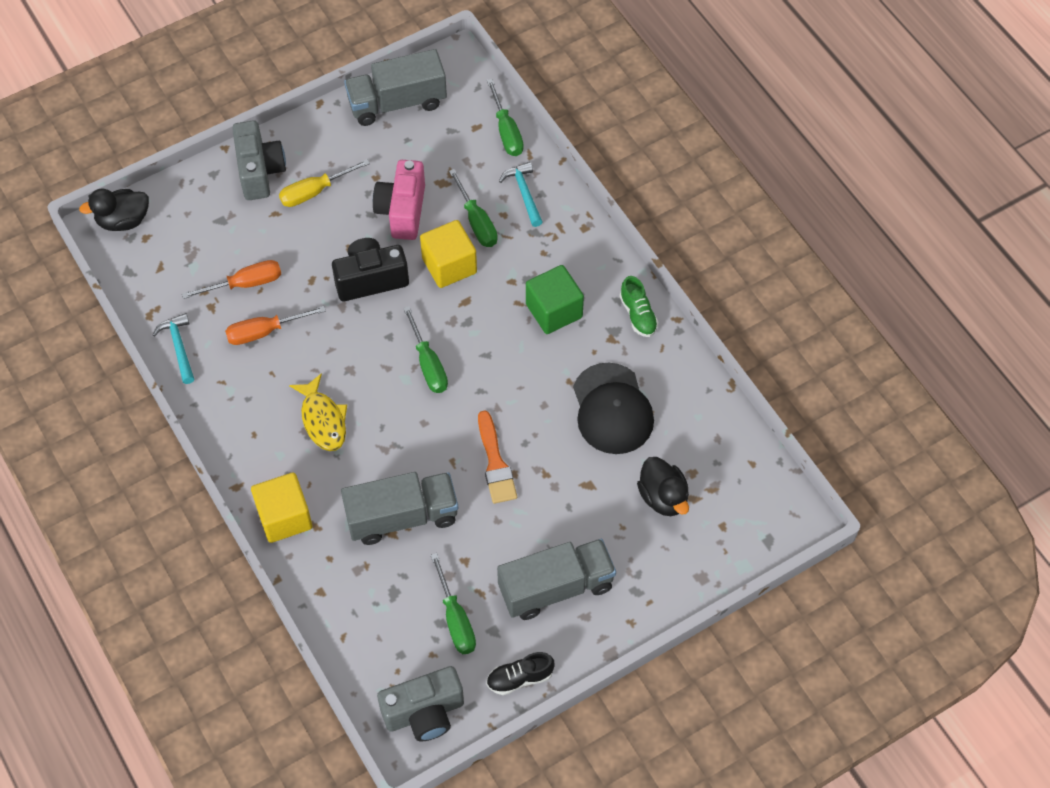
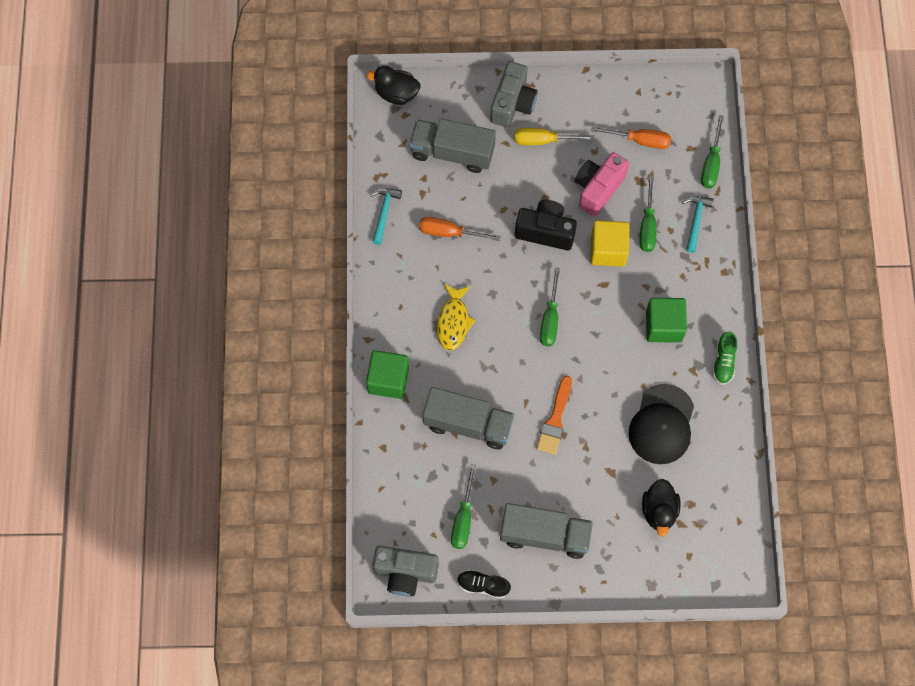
camera: 30 degrees right, 10 degrees up
(245, 284) = (455, 188): orange screwdriver -> orange screwdriver (640, 140)
(284, 517) = (388, 380): yellow cube -> green cube
(397, 103) = (643, 98): grey truck -> grey truck (452, 152)

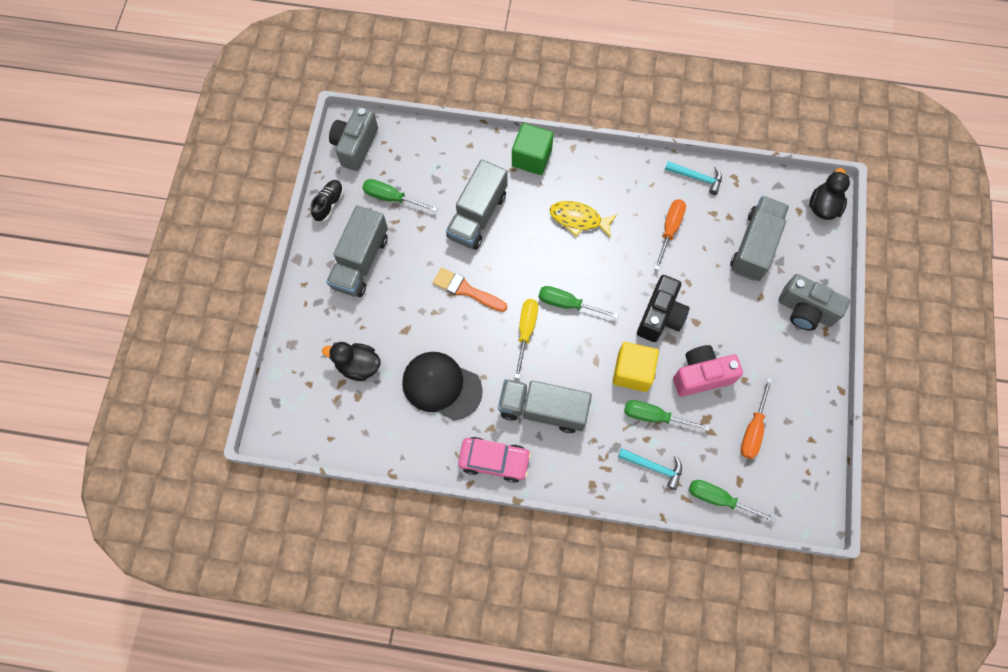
camera: 100 degrees right, 0 degrees up
(543, 140) = (761, 332): yellow screwdriver -> yellow screwdriver (526, 331)
(598, 189) = (701, 375): pink camera -> pink camera turned 60 degrees counterclockwise
(663, 326) = (542, 409): green cube -> grey truck
(723, 362) = (494, 461): green shoe -> pink car

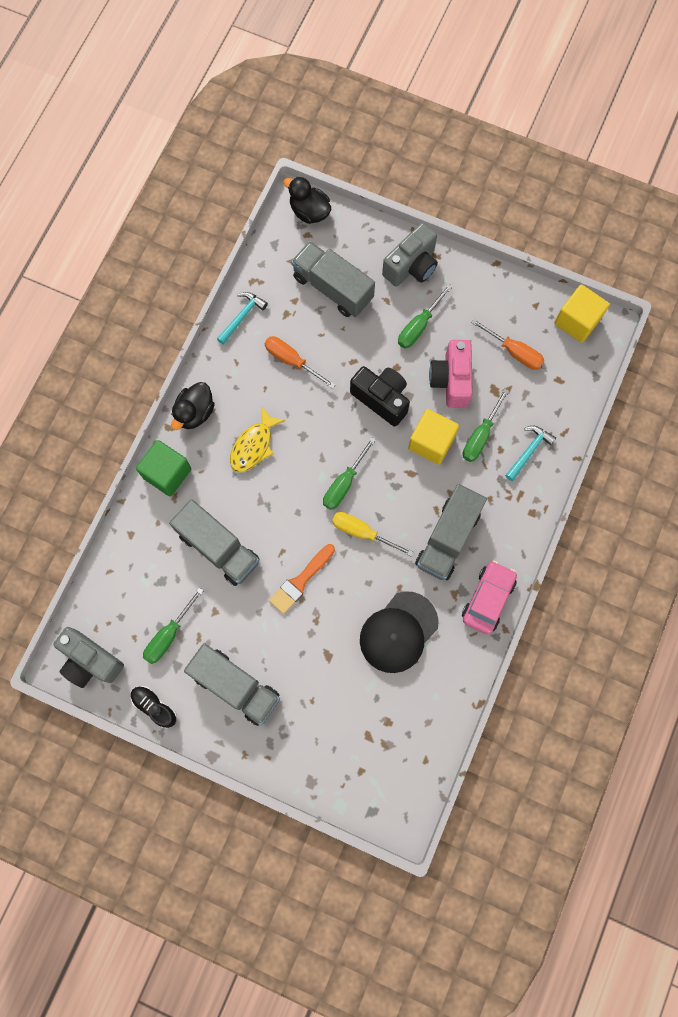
camera: 75 degrees left, 5 degrees up
(358, 365) = (354, 714): black duck -> black duck (195, 412)
(719, 499) = (571, 403): green screwdriver -> green screwdriver (419, 326)
(810, 486) = (577, 321): none -> yellow cube

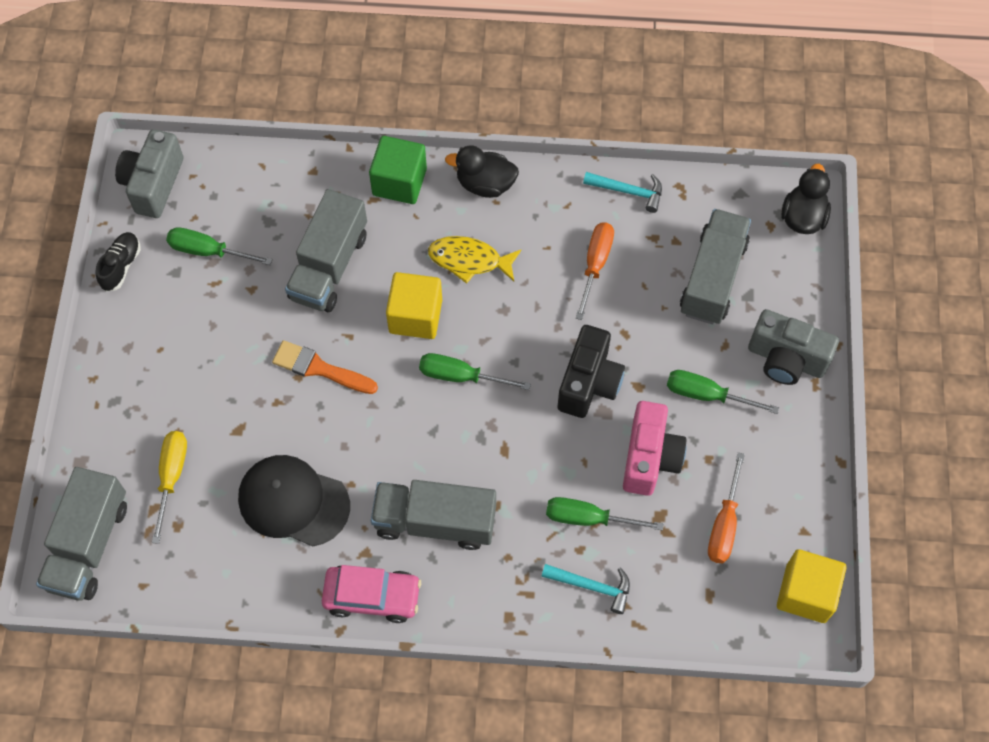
camera: 70 degrees right, 10 degrees down
(235, 686) = (170, 341): grey truck -> grey truck (89, 545)
(362, 532) = (405, 417): yellow screwdriver -> yellow screwdriver (171, 476)
(431, 442) = (555, 461): yellow cube -> yellow cube (415, 316)
(451, 380) = (649, 458): pink camera -> pink camera turned 120 degrees clockwise

